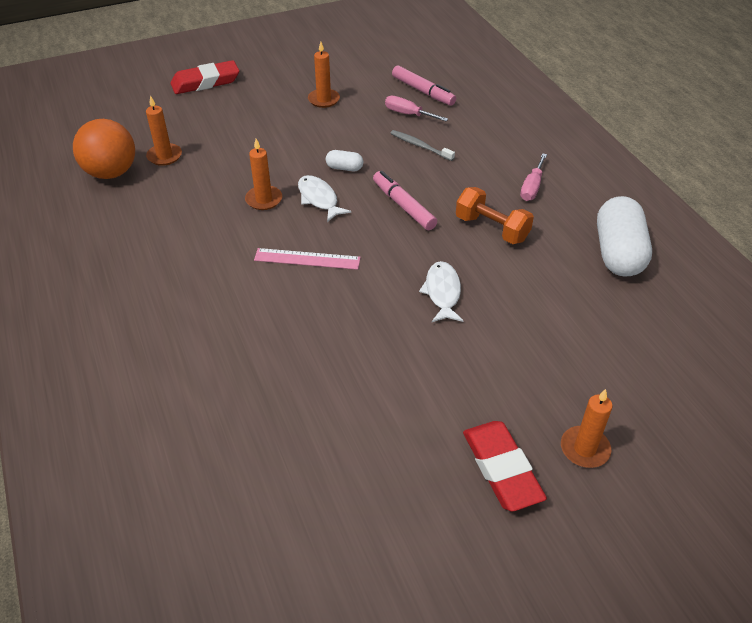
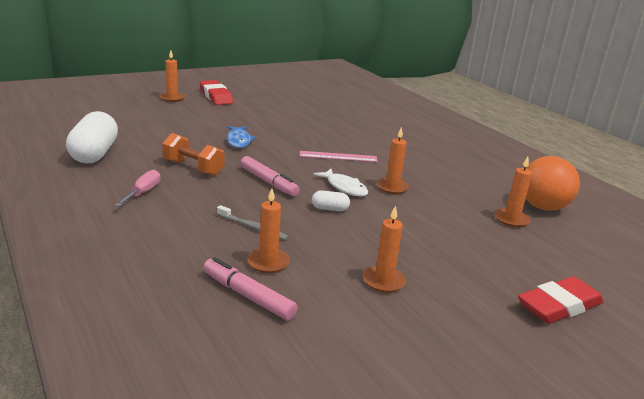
camera: 170 degrees right, 20 degrees down
(408, 114) = (268, 263): pink screwdriver -> orange candle
(442, 292) = (238, 141): white fish -> blue fish

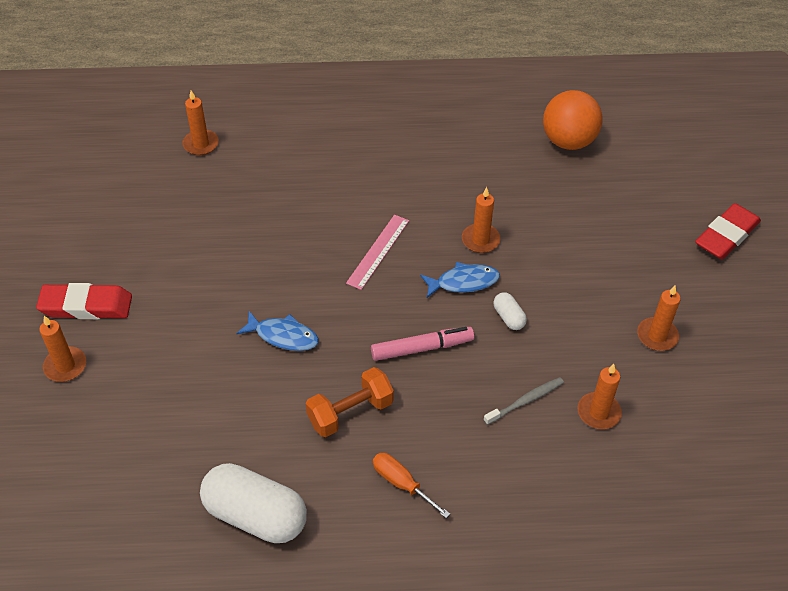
camera: 60 degrees left, 25 degrees up
(143, 192) = (402, 483): pink screwdriver -> orange screwdriver
(248, 296) = (649, 448): pink marker -> none
(330, 209) = (509, 317): white capsule -> white capsule turned 60 degrees counterclockwise
(344, 187) = (463, 282): white fish -> blue fish
(511, 219) = (583, 181): orange candle -> orange candle (201, 144)
(559, 306) = (726, 235): red eraser -> red eraser turned 45 degrees clockwise

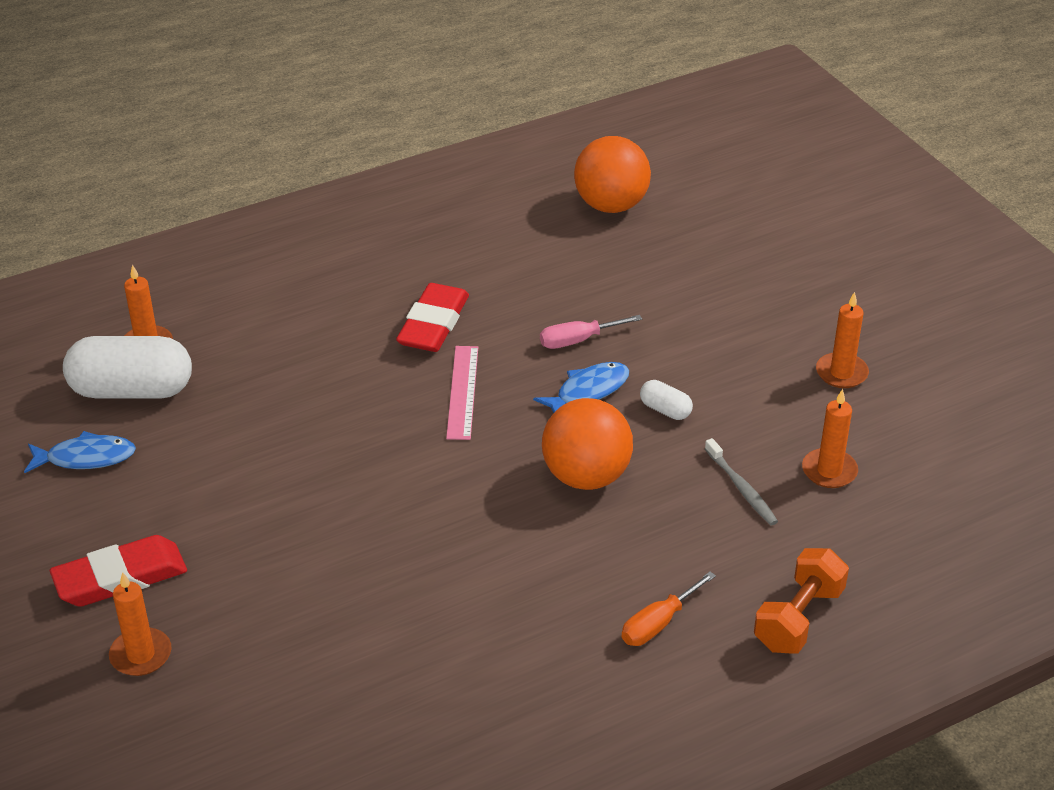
camera: 25 degrees left, 10 degrees down
(255, 515) = (507, 723): white capsule -> white capsule (132, 390)
(283, 336) = (407, 522): blue fish -> blue fish (85, 458)
(350, 412) = (546, 573): orange dumbbell -> orange dumbbell (798, 618)
(402, 483) = (658, 623): orange screwdriver -> orange screwdriver turned 60 degrees counterclockwise
(422, 348) = (586, 476): pink marker -> orange ball
(480, 240) = (578, 340): orange candle -> pink screwdriver
(525, 401) = (741, 488): grey toothbrush -> grey toothbrush turned 120 degrees clockwise
(726, 235) = (850, 249): red eraser -> red eraser (433, 324)

